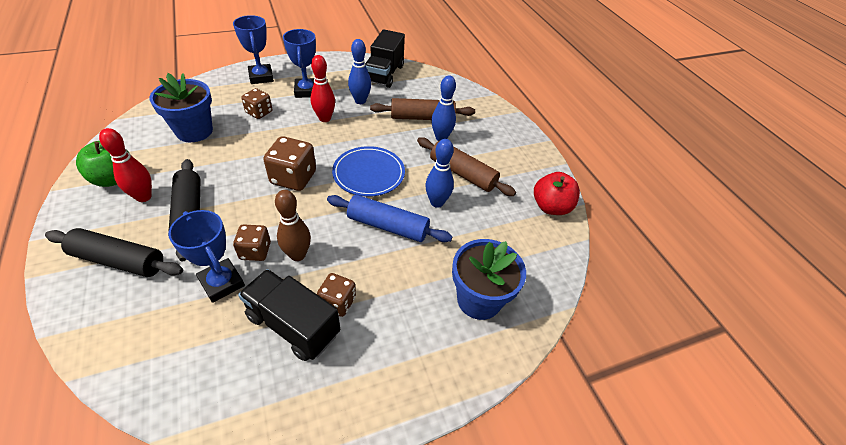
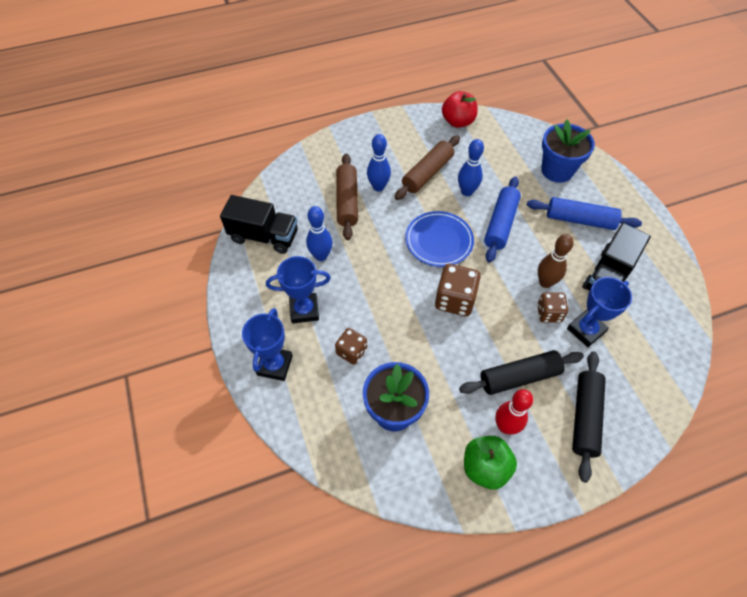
camera: 85 degrees left, 10 degrees up
(261, 77) = (275, 365): blue trophy -> blue trophy turned 60 degrees counterclockwise
(325, 118) = (357, 285): red bowling pin -> none
(338, 302) = (582, 251): brown dice -> none
(389, 310) = (580, 220): none -> blue rolling pin

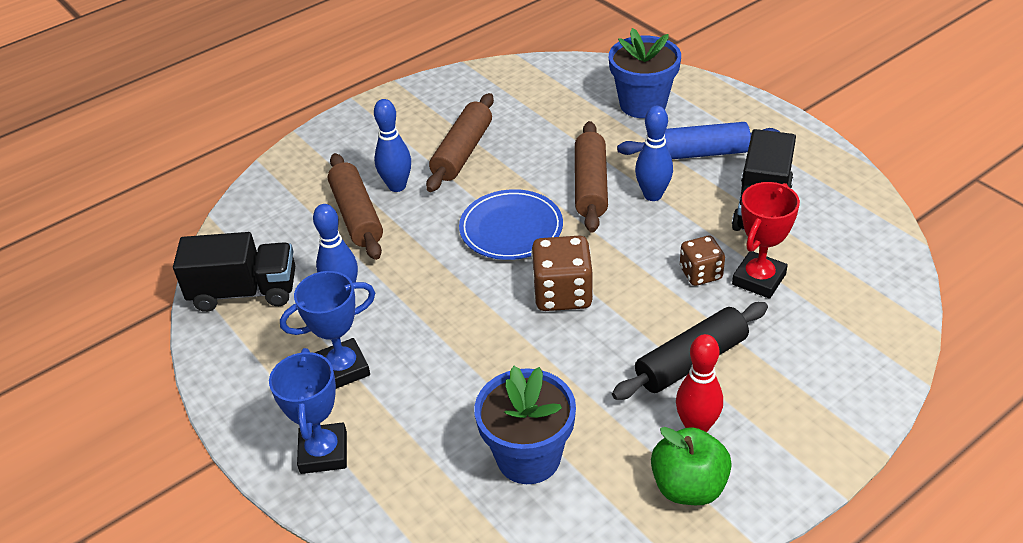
camera: 15 degrees left, 15 degrees down
(351, 351) = (435, 401): brown dice -> none
(458, 121) = (482, 81): red apple -> none
(467, 192) = (527, 160): blue bowling pin -> blue bowling pin (653, 195)
(500, 224) = (590, 186): blue rolling pin -> brown rolling pin
(545, 282) = (680, 238): brown bowling pin -> none
(585, 417) = (800, 383): black rolling pin -> none
(586, 330) = (759, 279): blue trophy -> red trophy

